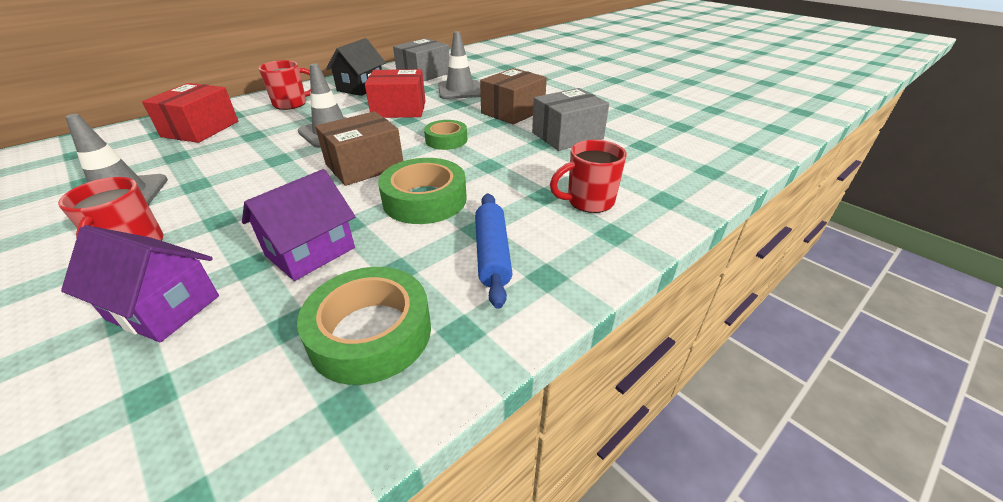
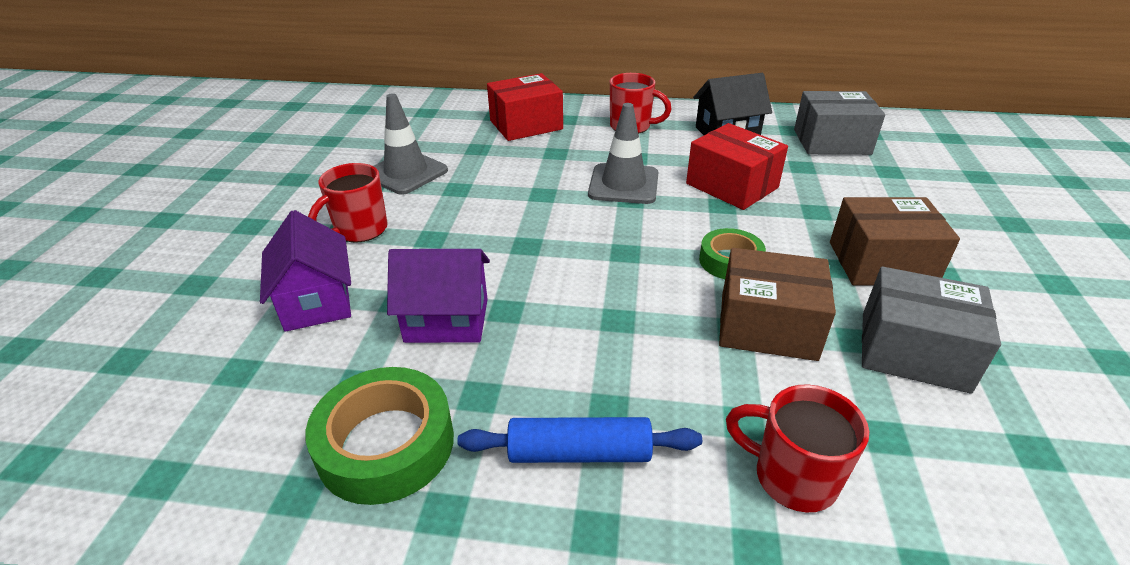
camera: 50 degrees right, 0 degrees up
(364, 166) = (602, 247): brown box -> brown box (767, 326)
(425, 200) = (604, 330): green tape -> none
(460, 90) = (848, 190): grey traffic cone -> none
(492, 254) = (579, 452): blue rolling pin -> blue rolling pin turned 45 degrees clockwise

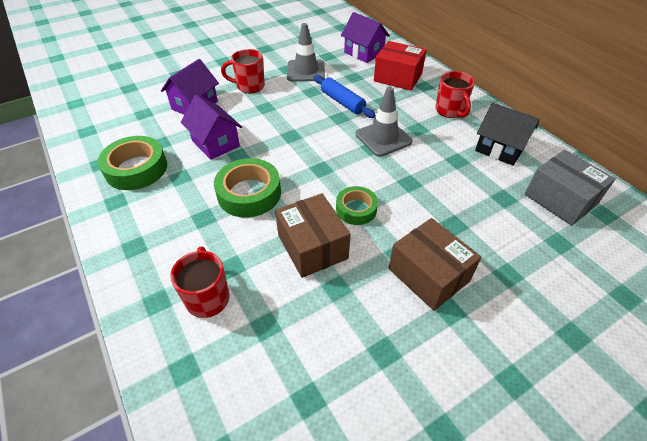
camera: 50 degrees right, 10 degrees up
(441, 121) = (363, 53): none -> purple house
(579, 452) = (171, 222): blue rolling pin -> blue rolling pin (342, 102)
(604, 336) = (249, 193): none -> green tape
(732, 186) = (436, 178): red box -> none
(913, 351) = (349, 317): grey box -> none

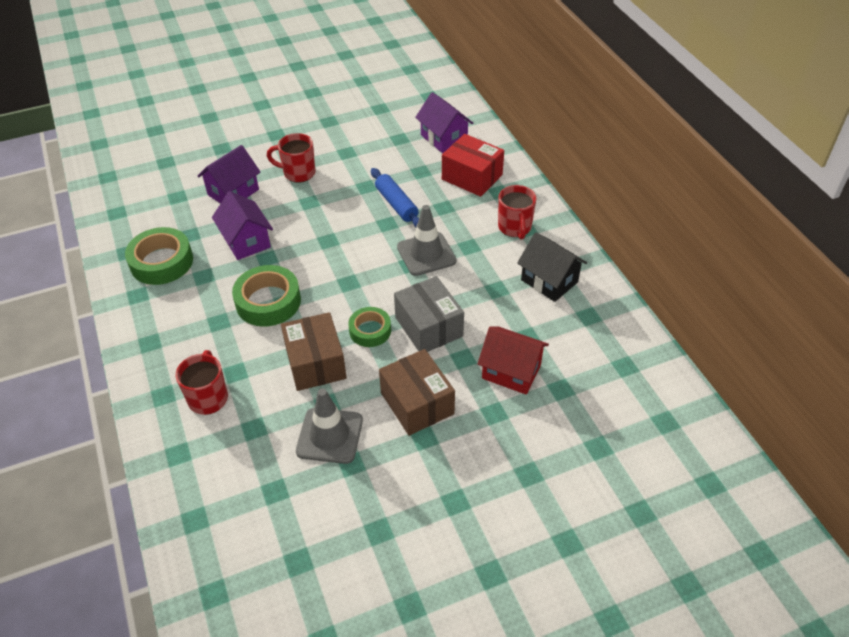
camera: 10 degrees right, 0 degrees up
(306, 71) = (367, 158): grey traffic cone -> grey traffic cone (329, 436)
(505, 232) = (511, 371): none -> red house
(560, 199) = (586, 345): grey box -> grey box (429, 327)

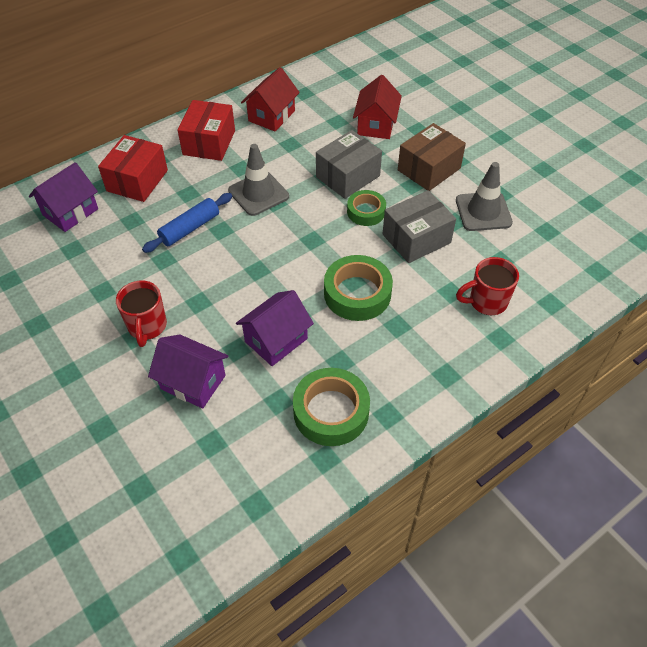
camera: 105 degrees left, 5 degrees up
(315, 363) = (416, 238): brown box -> grey box
(515, 228) = (209, 142): red mug -> red box
(549, 281) = (271, 116): black house -> red house

